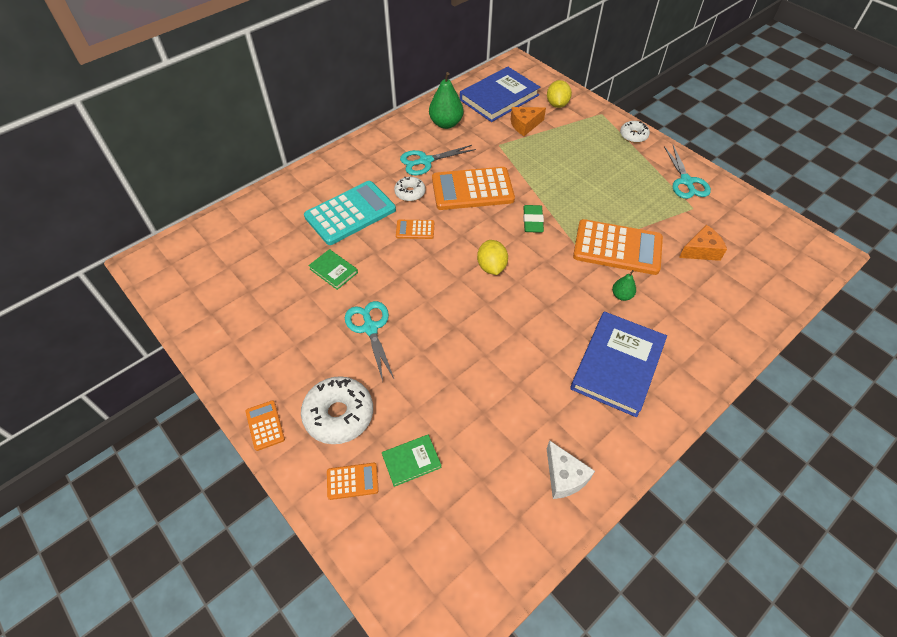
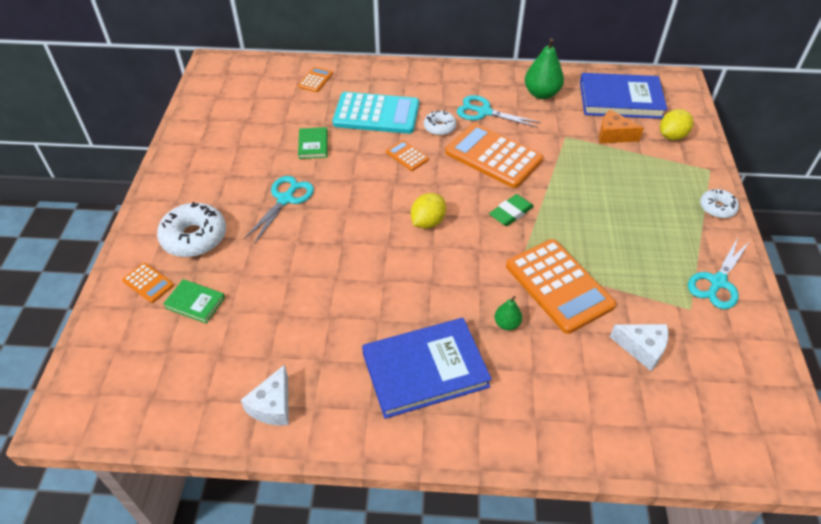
camera: 45 degrees right, 5 degrees down
(265, 425) = (149, 208): orange calculator -> orange calculator (315, 80)
(701, 251) = (642, 348): orange cheese -> white cheese

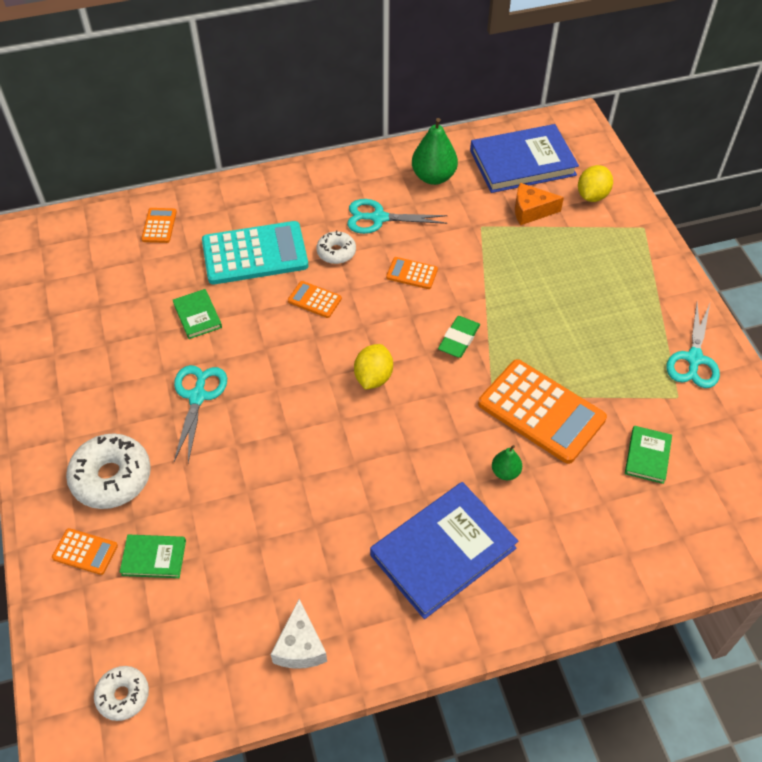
camera: 20 degrees left, 5 degrees up
(493, 156) = (412, 273): orange calculator -> orange calculator, size x0.46
(642, 348) = (647, 456): white cheese -> green book
(717, 208) = (666, 272): white donut -> white donut (123, 695)

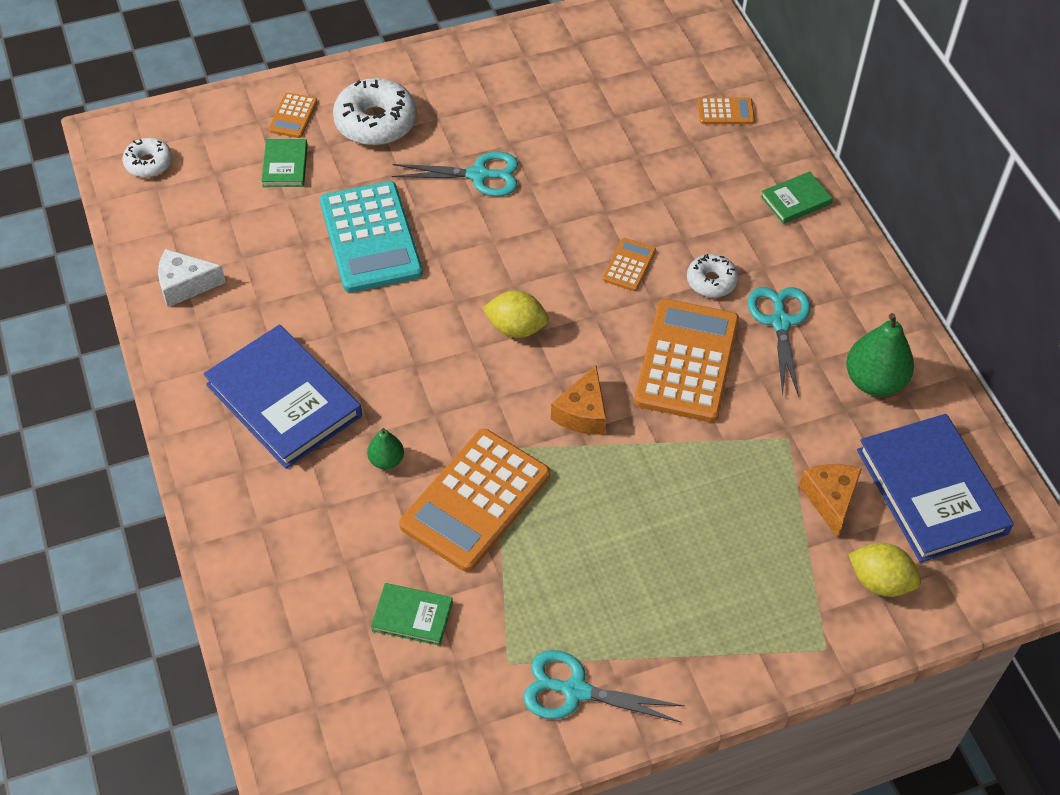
camera: 85 degrees right, 0 degrees up
(197, 316) = (591, 162): green book -> green book (796, 200)
(255, 254) = (695, 203): turquoise calculator -> turquoise calculator (371, 238)
(412, 273) = (686, 361): orange calculator -> orange calculator, size x2.17
(459, 339) = (582, 413): green eraser -> orange cheese

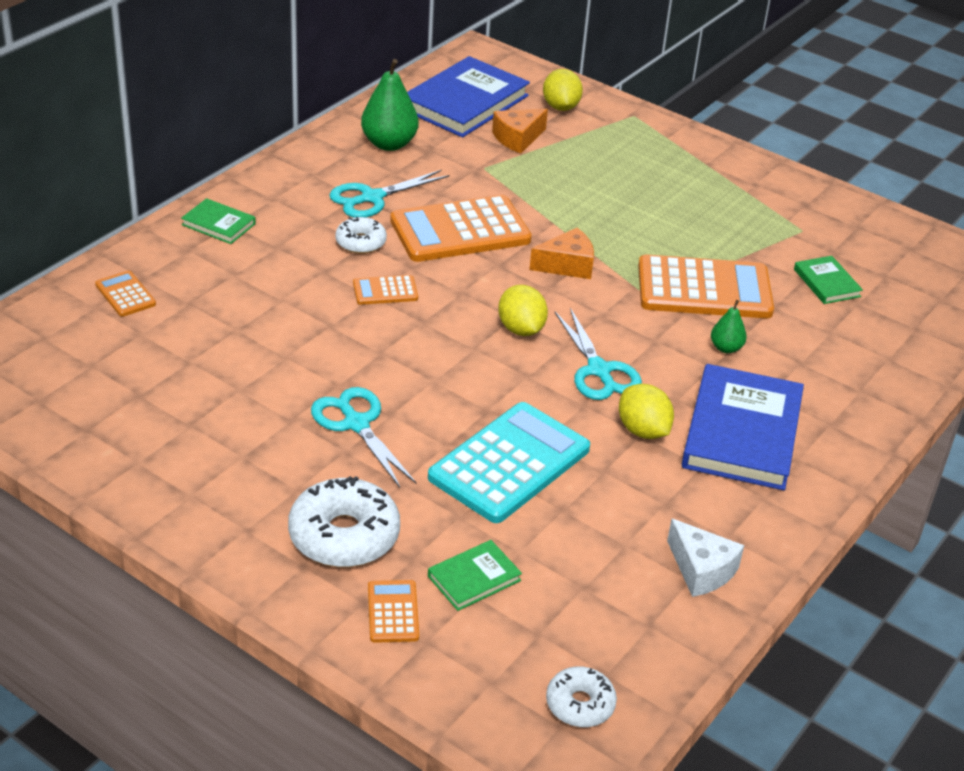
camera: 125 degrees left, 15 degrees down
(293, 116) = (393, 612): orange calculator -> orange calculator turned 75 degrees counterclockwise
(338, 337) = (643, 430): none -> yellow lemon
(575, 691) = (784, 197): turquoise scissors -> turquoise scissors (599, 370)

